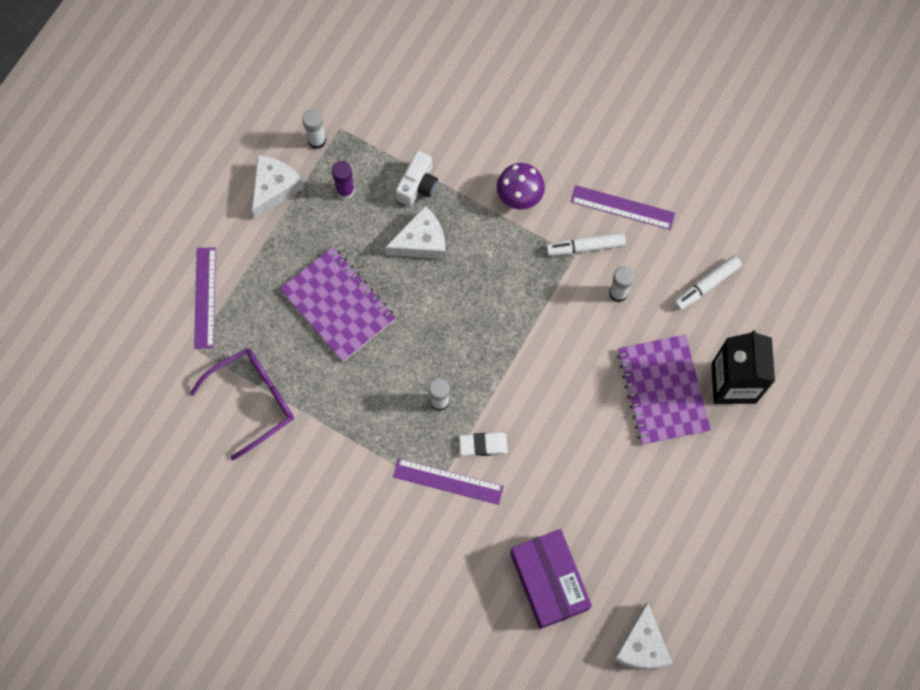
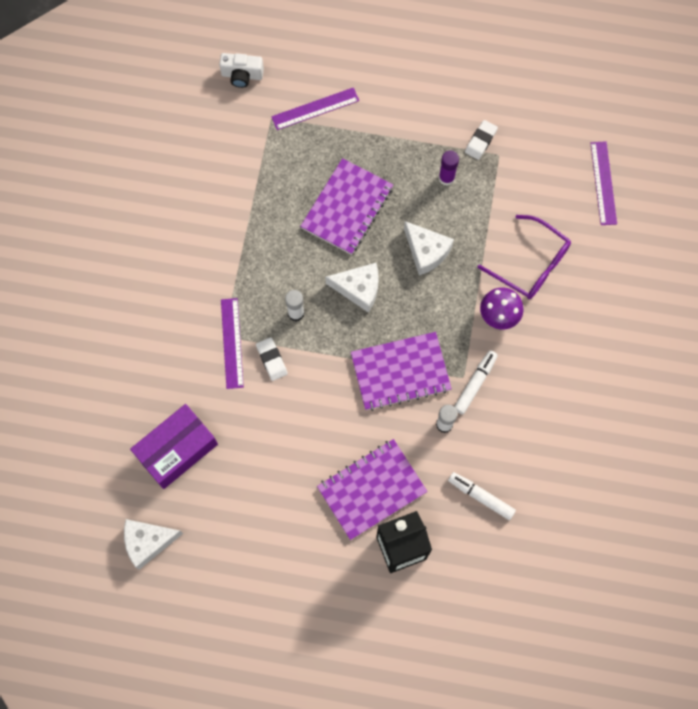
camera: 70 degrees right, 0 degrees up
(252, 401) = (244, 174): purple glasses -> purple glasses (530, 264)
(274, 188) = (427, 125): white cheese -> white cheese (359, 289)
(317, 140) = (480, 141): white glue stick -> white eraser
(417, 185) = (474, 231): white camera -> white camera (242, 75)
(546, 316) = (400, 372): none -> purple notebook
(585, 247) = (474, 384): white marker -> white marker turned 60 degrees clockwise
(622, 207) = (523, 403): purple ruler -> purple ruler (603, 183)

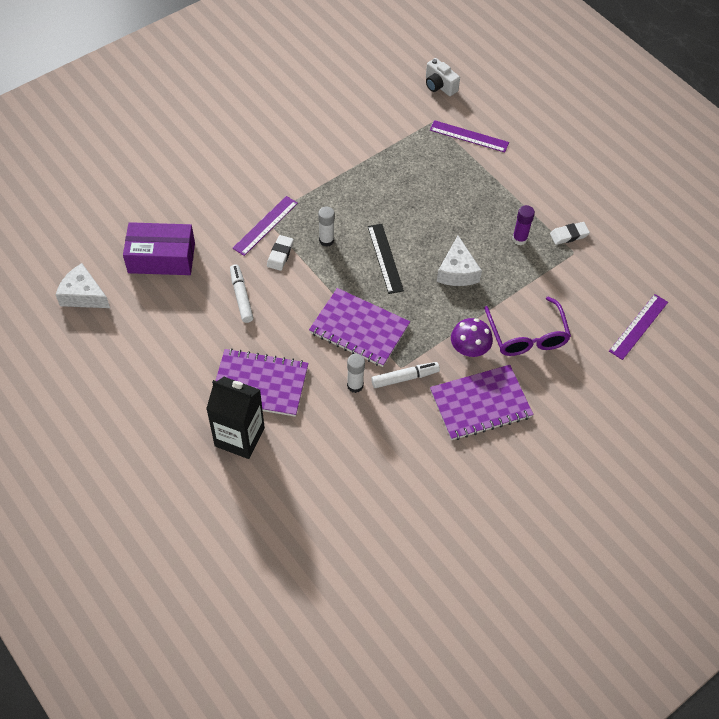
camera: 40 degrees right, 15 degrees down
(347, 208) = (429, 206): purple notebook -> purple notebook (480, 404)
(359, 289) = (385, 258): white cheese -> black ruler
(481, 497) = (331, 452): white marker -> white marker (241, 297)

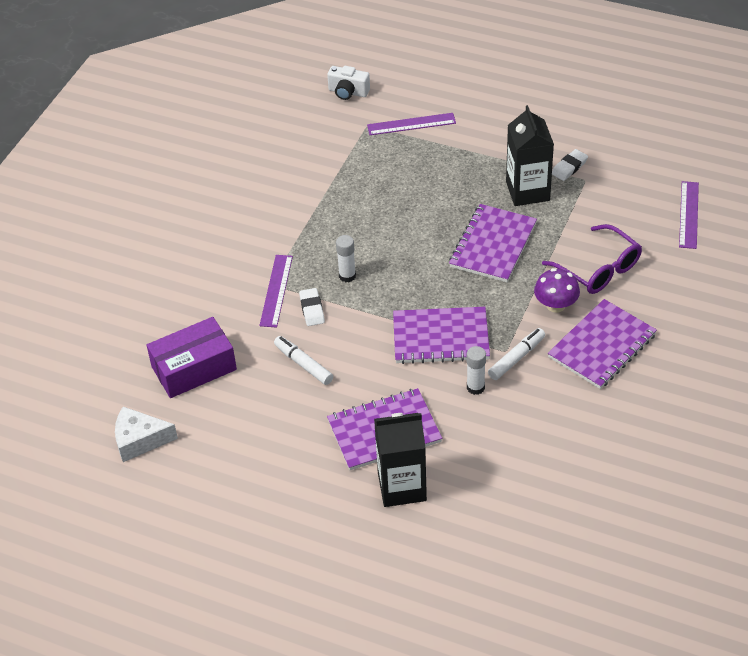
camera: 25 degrees left, 10 degrees down
(385, 258) = (416, 265): black ruler -> none
(457, 271) = (493, 245): white cheese -> purple notebook
(519, 239) = (527, 191): purple glue stick -> black carton

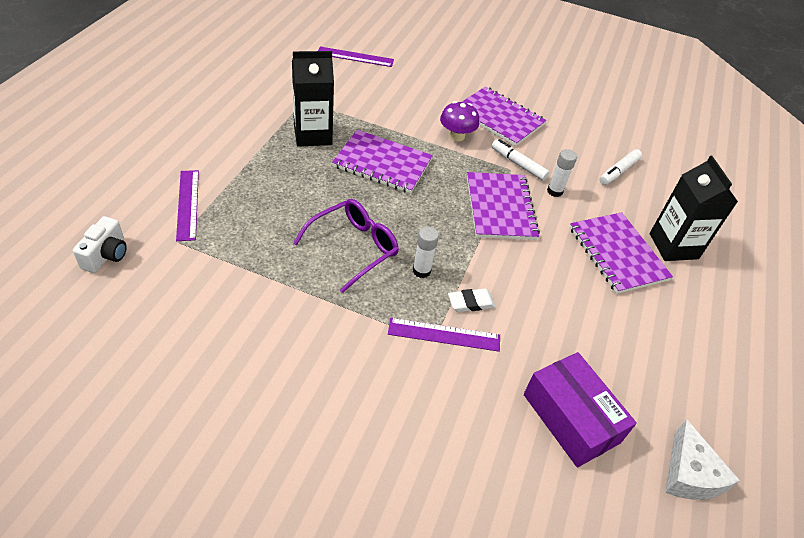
camera: 100 degrees left, 0 degrees up
(303, 364) = (548, 312): white marker -> white marker (618, 171)
(569, 167) = (285, 107): white eraser -> none
(598, 269) = (414, 108): purple glasses -> purple glasses (353, 248)

